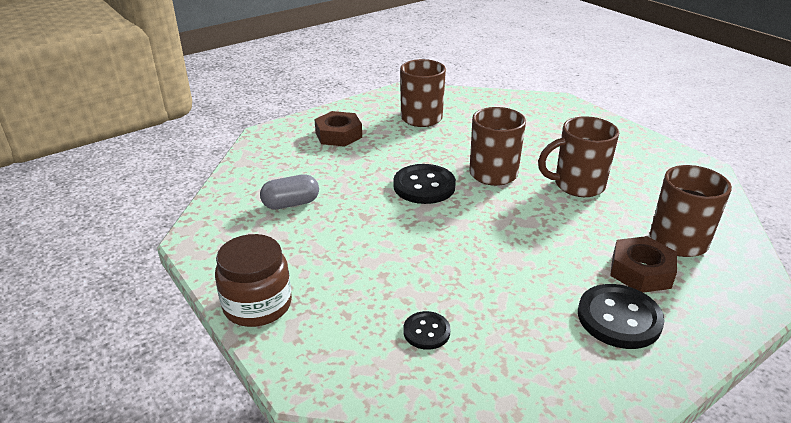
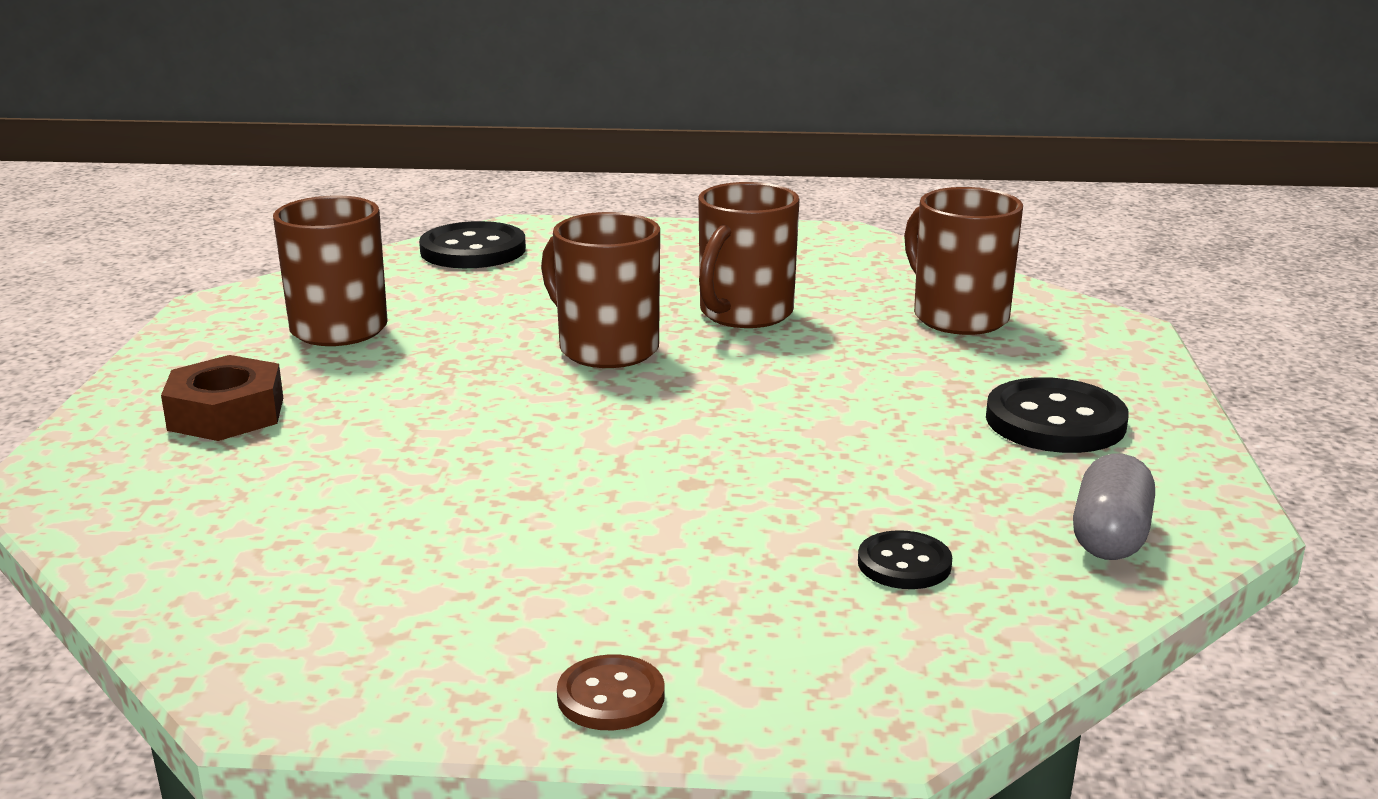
camera: 50 degrees left, 10 degrees down
(257, 305) = (611, 696): brown jar -> brown button
(291, 204) = (356, 545): grey capsule -> grey capsule (1110, 537)
(424, 186) = (539, 411): black button -> black button (473, 250)
(641, 271) = (986, 366): brown nut -> none

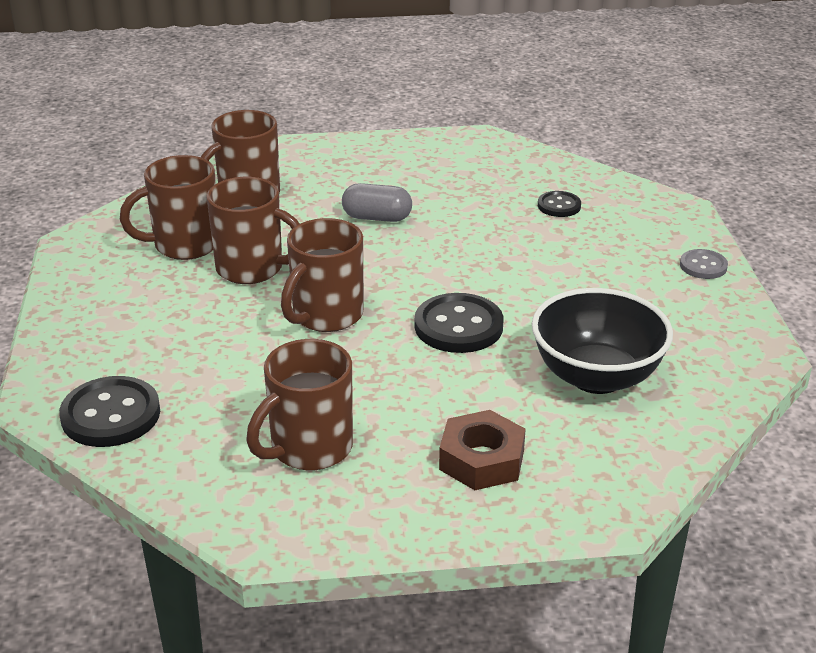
camera: 100 degrees left, 10 degrees up
(330, 515) = (596, 377): none -> black bowl
(611, 696) = (703, 266): brown button -> grey button
(817, 281) = (184, 245): none -> brown mug
(1055, 421) = (393, 169): black button -> black button (458, 326)
(1110, 537) = (511, 160): grey capsule -> grey capsule (377, 218)

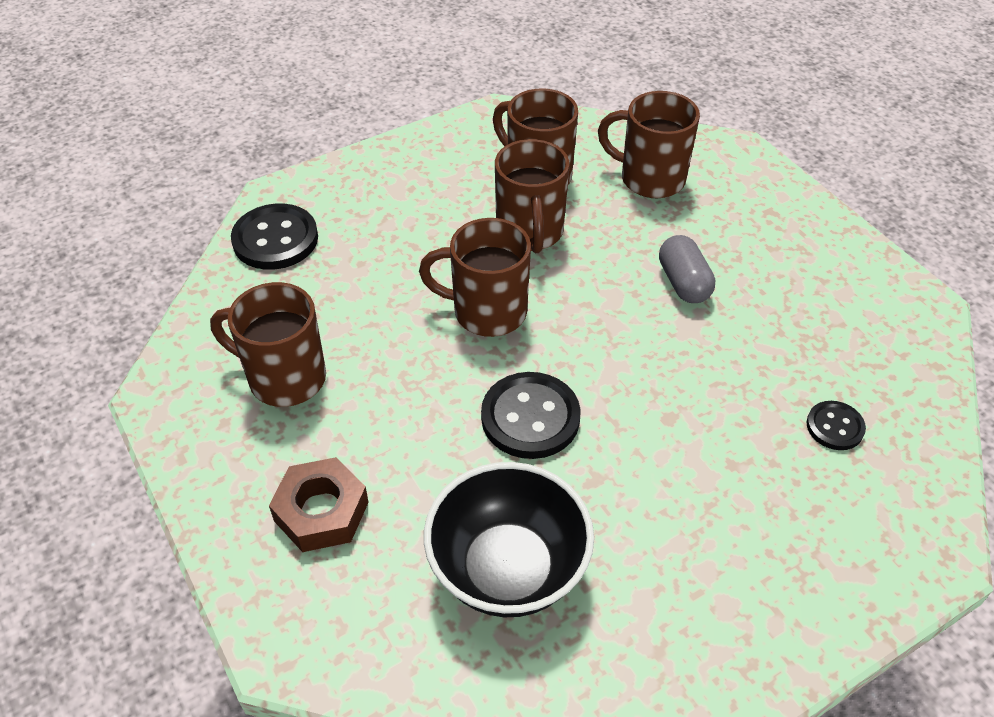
camera: 65 degrees right, 15 degrees up
(703, 266) = (812, 619): grey button -> none

